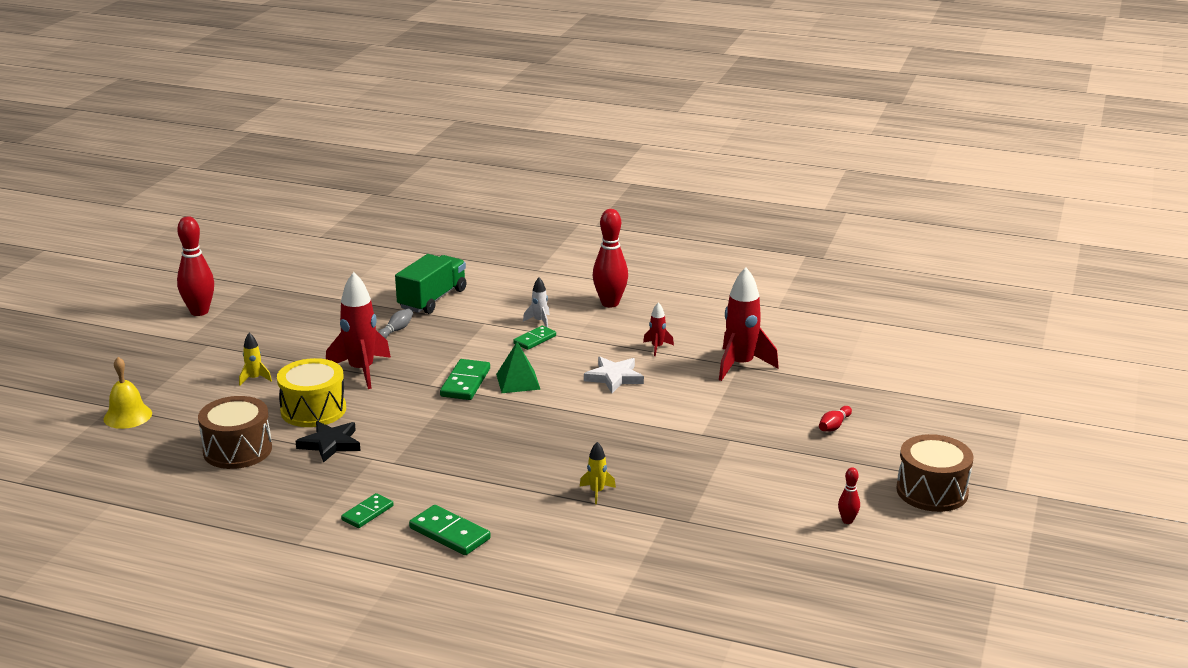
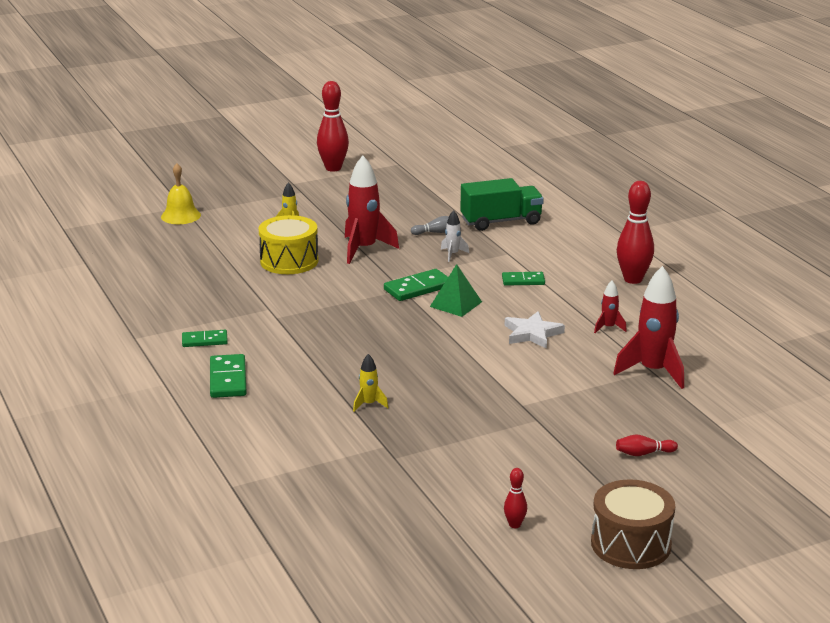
camera: 45 degrees right, 0 degrees up
(237, 450) = (202, 265): brown drum -> none
(330, 444) = (260, 287): black star -> none
(539, 321) = (551, 269): white rocket -> white rocket (453, 254)

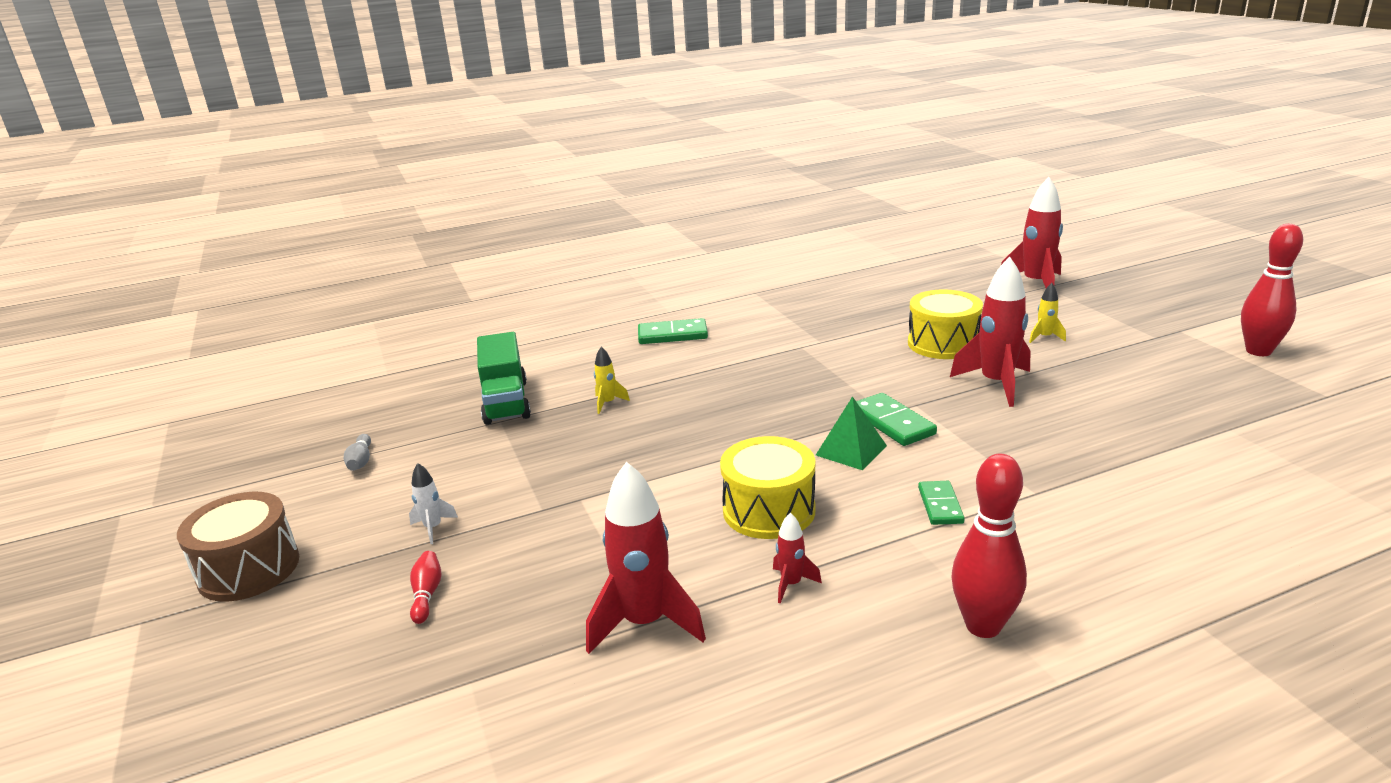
camera: 95 degrees right, 0 degrees up
(181, 216) = (1035, 284): yellow bell -> red rocket
(204, 340) = (749, 319): green domino -> none
(436, 232) = (1081, 432): grey bowling pin -> grey bowling pin (361, 461)
(453, 254) = (1009, 446): white rocket -> white rocket (433, 528)
(501, 221) = (1159, 487): green truck -> green truck (506, 402)
(514, 525) = (340, 490): red bowling pin -> none
(532, 333) = (769, 510): white star -> yellow drum

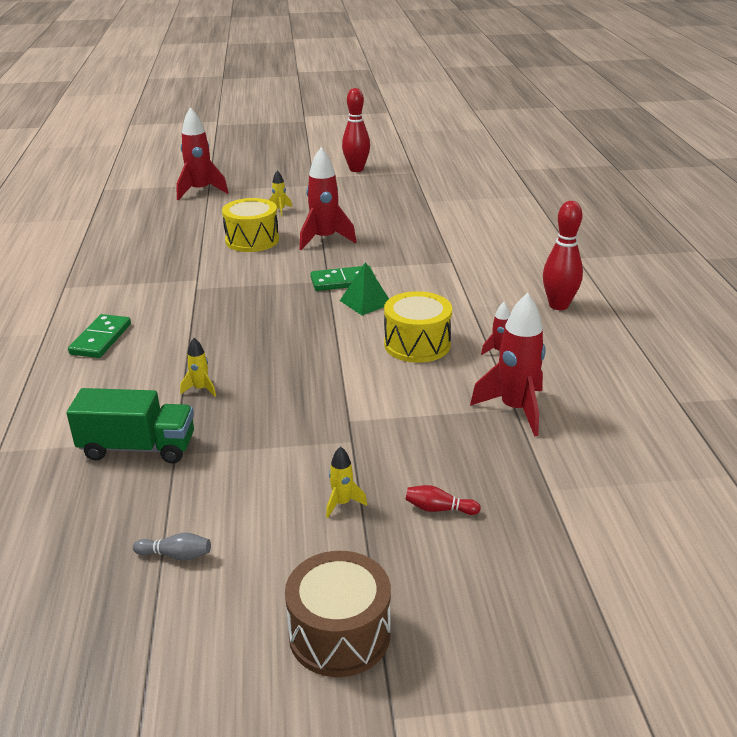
camera: 75 degrees left, 5 degrees up
(433, 528) = (342, 503): white rocket -> yellow rocket
(940, 505) = (447, 290): green domino -> none

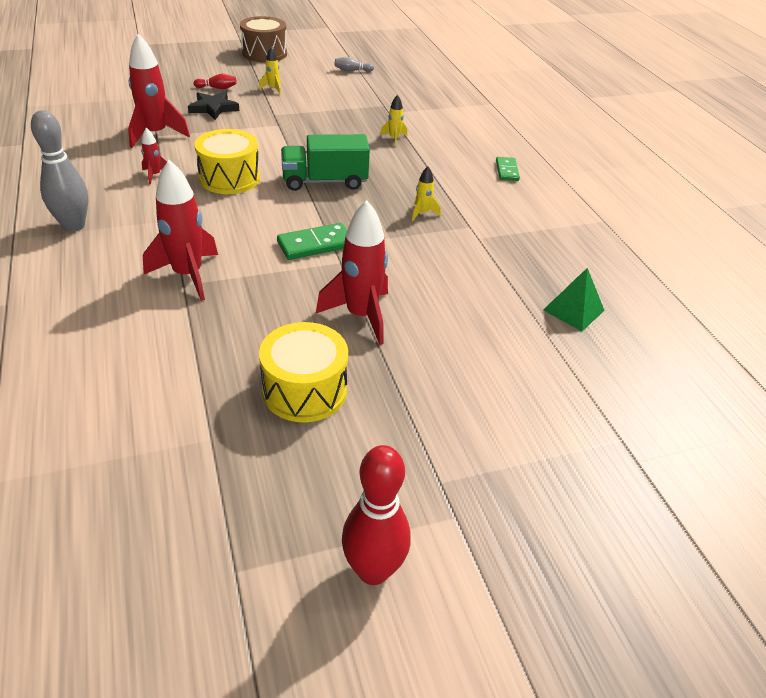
camera: 165 degrees right, 10 degrees up
(101, 339) = (507, 171): green domino -> green domino, size x0.66
(138, 448) = (409, 107): green truck -> green truck (325, 181)
(200, 191) = (630, 432): red rocket -> red rocket (188, 275)
(252, 240) = (458, 307): yellow drum -> yellow drum (305, 390)
(280, 210) = (458, 383): yellow rocket -> yellow rocket (422, 213)
(365, 302) = (284, 219): green pyramid -> green pyramid (573, 310)
(442, 458) = (213, 108): none -> black star
(558, 305) = (74, 226): red bowling pin -> grey bowling pin

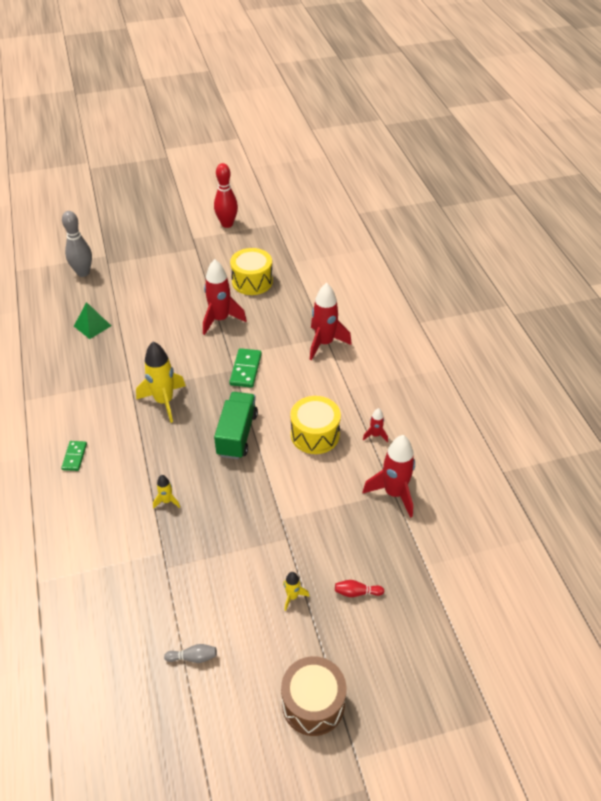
camera: 175 degrees left, 5 degrees up
(74, 226) = (411, 380): grey bowling pin -> grey bowling pin (83, 273)
(213, 108) = (351, 546): black star -> none
(315, 244) = (246, 369): green domino -> green domino turned 60 degrees counterclockwise
(325, 181) = (237, 434): green truck -> green truck turned 75 degrees counterclockwise
(422, 213) = (164, 401): yellow rocket -> yellow rocket, size x2.09

